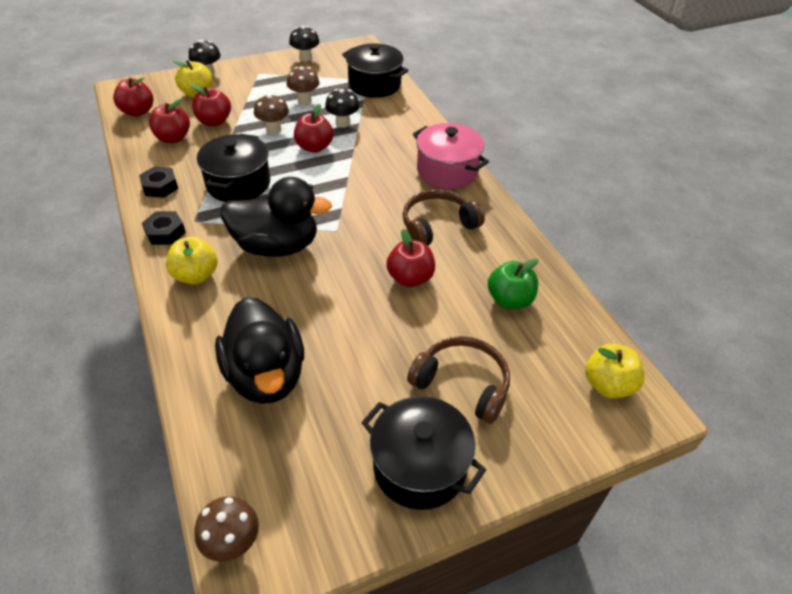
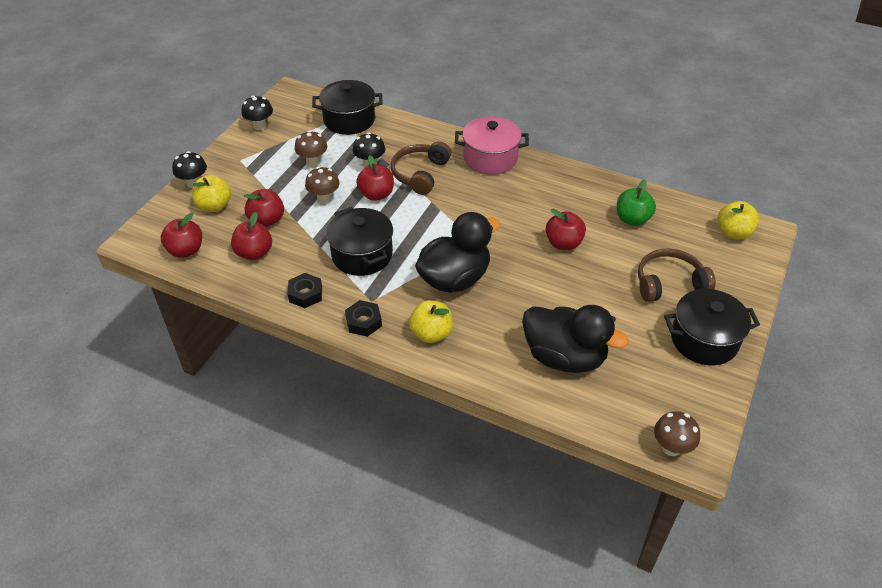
camera: 40 degrees left, 0 degrees up
(437, 225) = (534, 199): brown headphones -> brown headphones (420, 174)

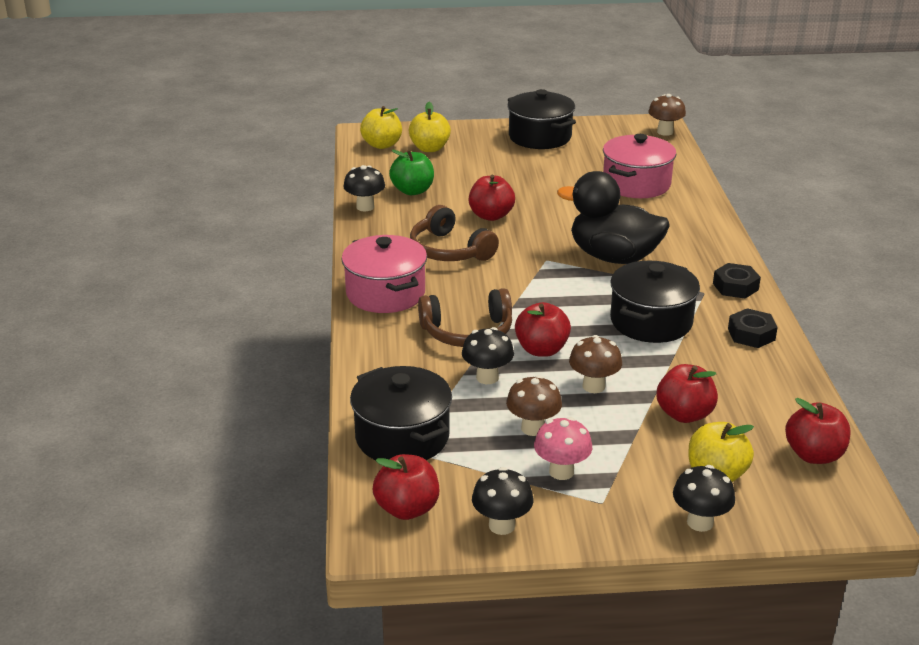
camera: 120 degrees left, 15 degrees down
(254, 253) = (745, 397): red apple -> red apple (407, 509)
(273, 157) = (561, 471): none -> pink mushroom
(431, 333) = (697, 248): yellow apple -> yellow apple (429, 148)
(564, 357) = (636, 184): black duck -> pink pot
(619, 187) = (365, 207): none -> black mushroom
(669, 283) = (487, 160): brown headphones -> brown headphones (449, 250)

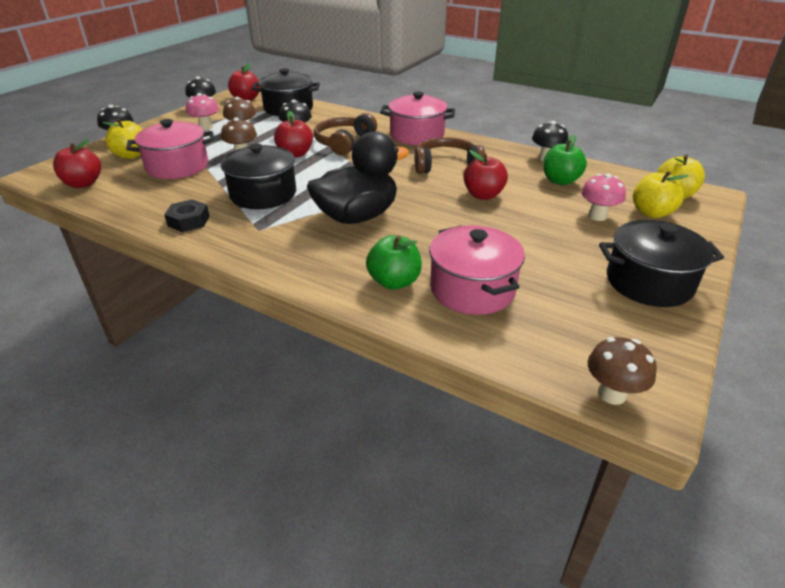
camera: 125 degrees right, 5 degrees up
(464, 165) = (597, 216): none -> pink mushroom
(672, 211) = (394, 282): none -> green apple
(684, 414) = (177, 166): red apple -> pink pot
(735, 286) = (242, 246): black nut -> none

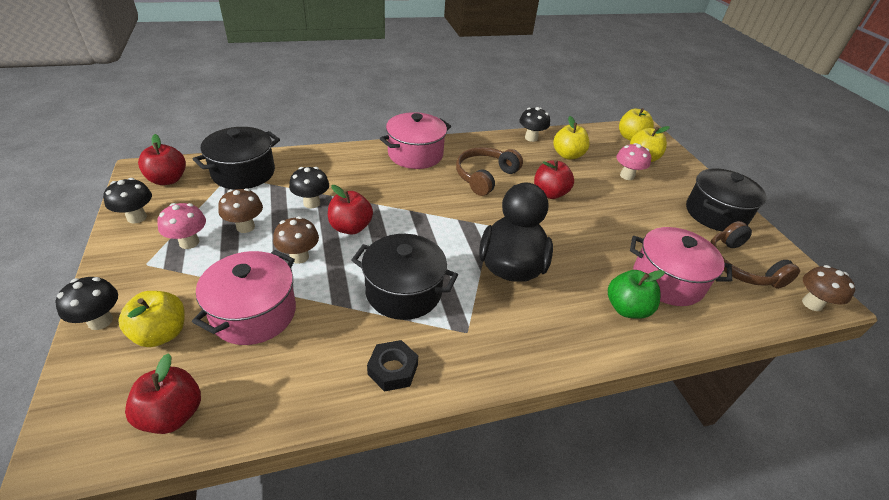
camera: 50 degrees left, 5 degrees up
(344, 142) = (370, 191): brown headphones -> brown headphones (740, 266)
(560, 181) = (567, 155): green apple -> yellow apple

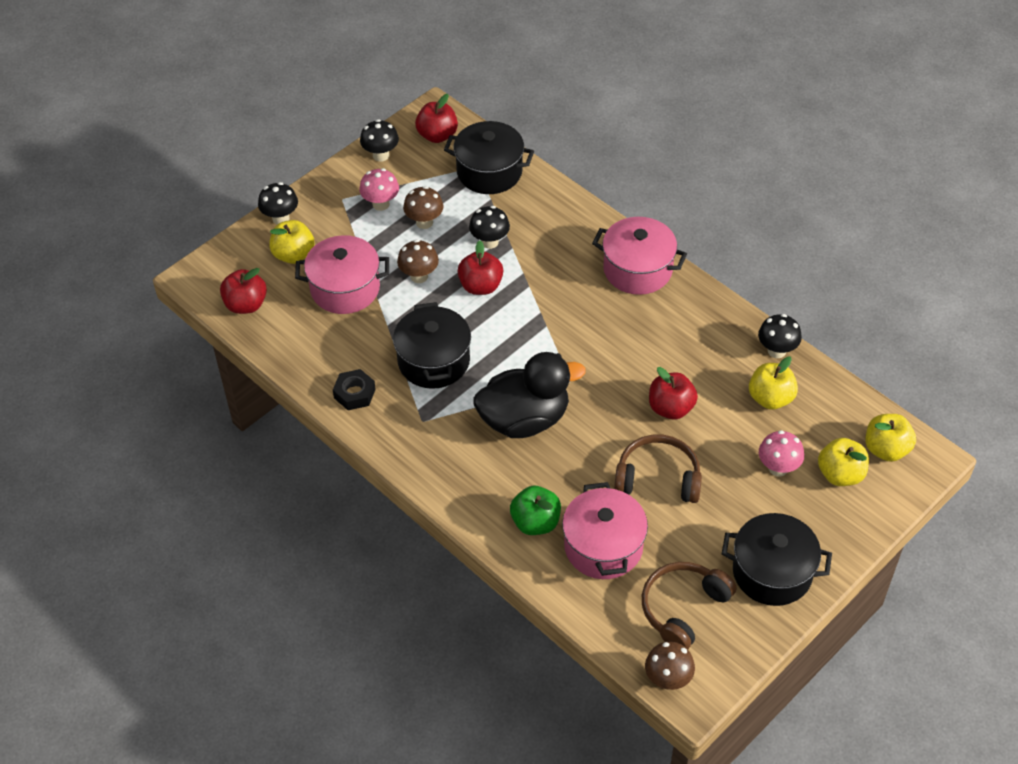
camera: 65 degrees right, 10 degrees up
(485, 176) = (651, 343): brown headphones -> brown headphones (658, 478)

